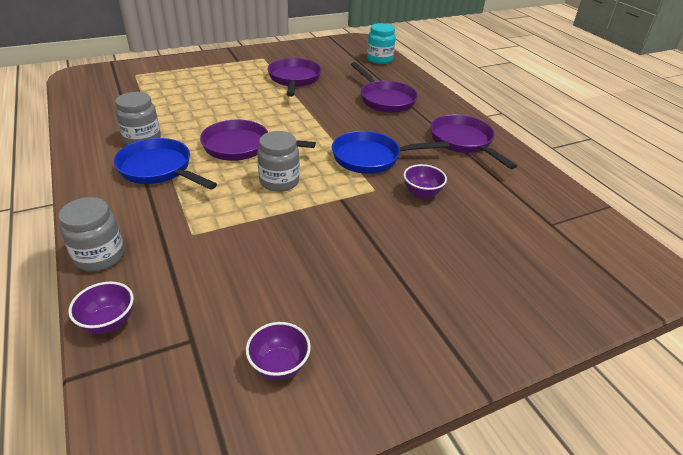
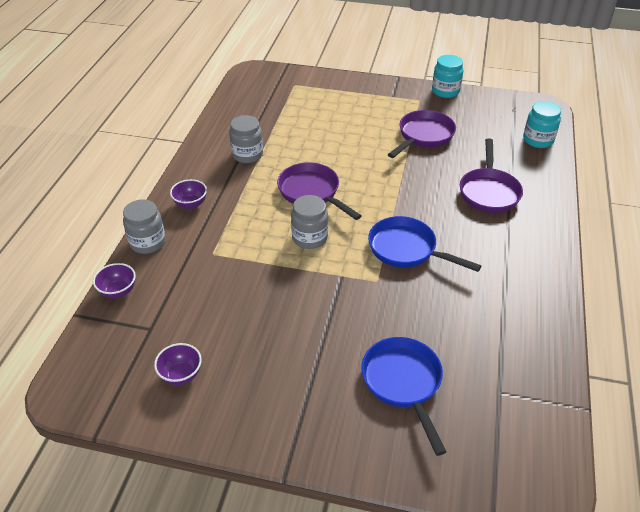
camera: 40 degrees right, 5 degrees up
(159, 169) = (236, 188): blue pan -> blue pan (403, 383)
(278, 48) = (445, 91): none -> turquoise jar
(422, 193) = (413, 304): purple bowl -> purple bowl (190, 204)
(463, 142) = (515, 272): purple pan -> none

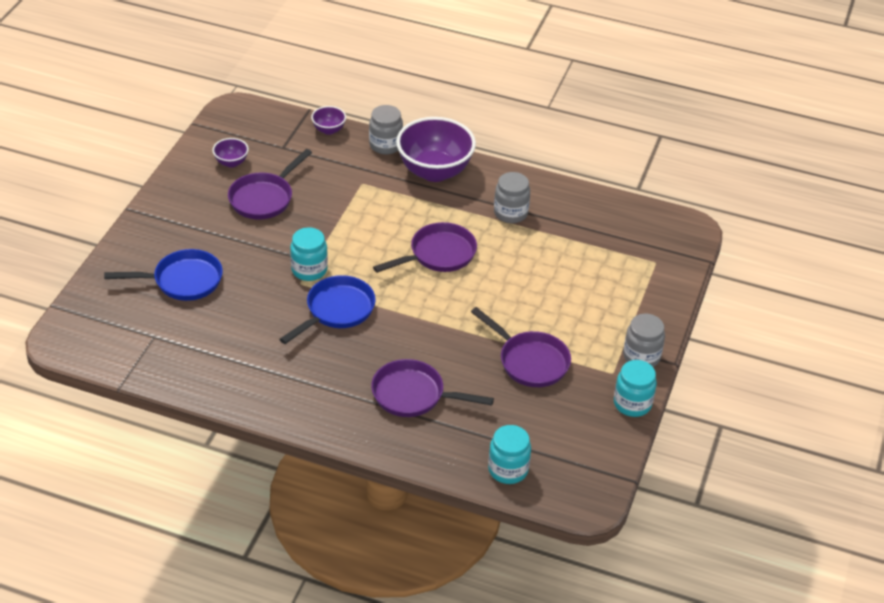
camera: 95 degrees right, 0 degrees up
(190, 204) = (434, 171): purple bowl -> purple bowl, size x2.20
(246, 331) = (264, 198): none -> purple pan
(309, 238) = (369, 246): grey jar -> grey jar (641, 357)
(355, 276) = (309, 270): none -> turquoise jar

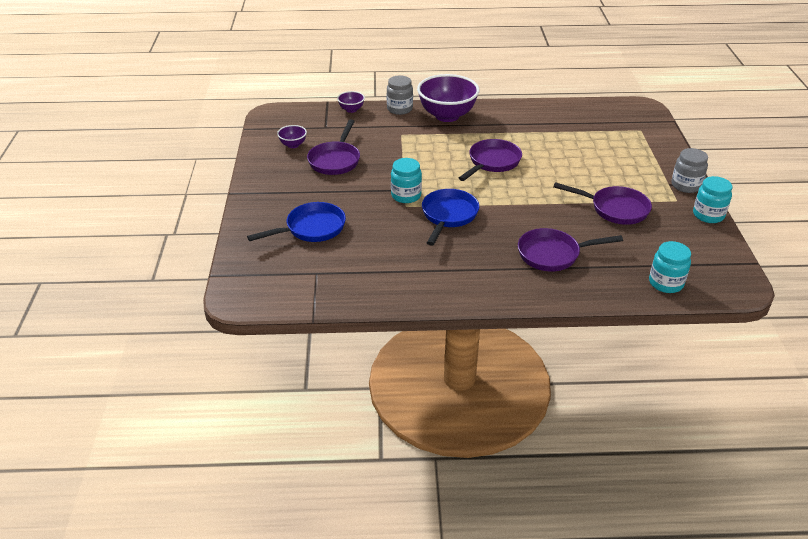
camera: 20 degrees left, 5 degrees down
(510, 213) = (520, 126): grey jar -> none

